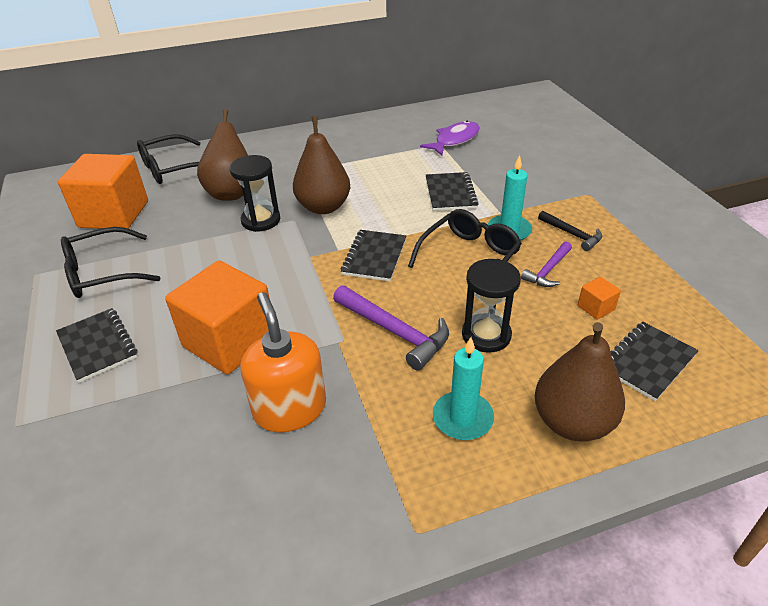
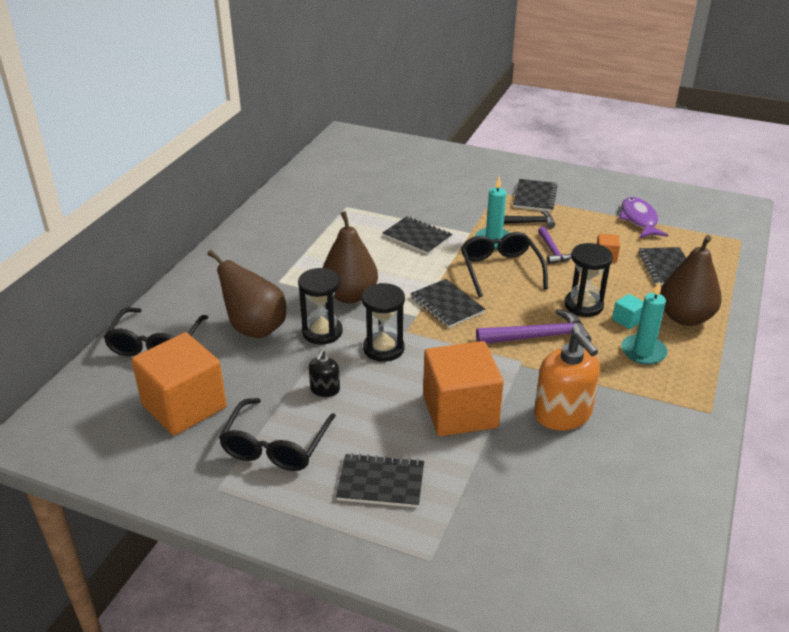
camera: 50 degrees left, 5 degrees down
(190, 259) = (325, 389): none -> black soap dispenser
(273, 258) = (383, 348): none -> black hourglass
(290, 408) = (562, 414): orange soap dispenser -> orange soap dispenser turned 135 degrees counterclockwise
(454, 140) = (351, 198): purple fish -> purple fish (639, 220)
(503, 378) = (627, 320): none -> turquoise cube
(620, 216) = (534, 197): none -> black notebook

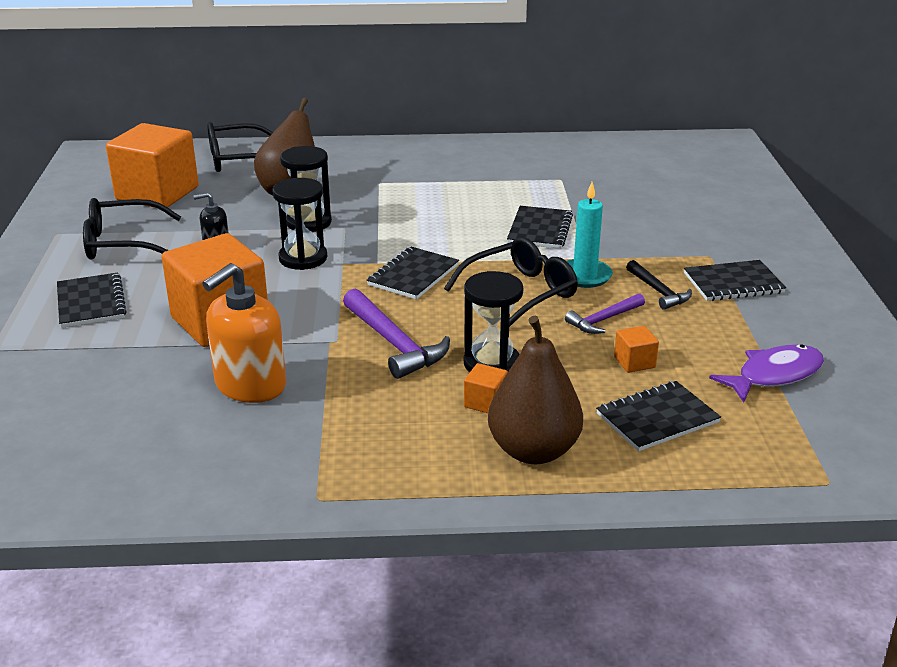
camera: 65 degrees right, 5 degrees down
(350, 295) = (385, 221): brown pear -> none
(627, 320) = (485, 402): turquoise cube -> orange cube
(643, 352) = (419, 425): turquoise candle -> none

